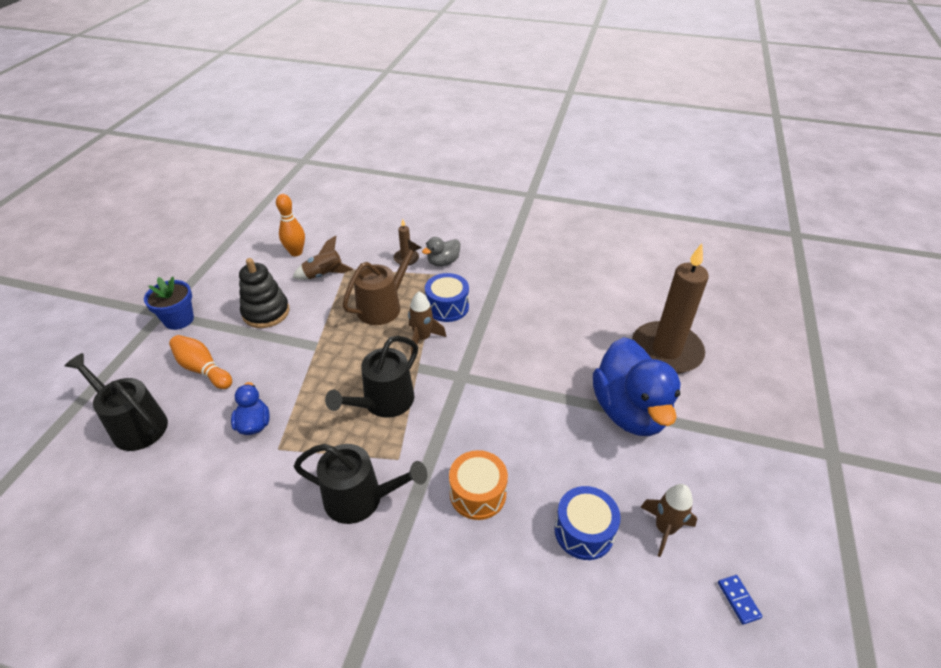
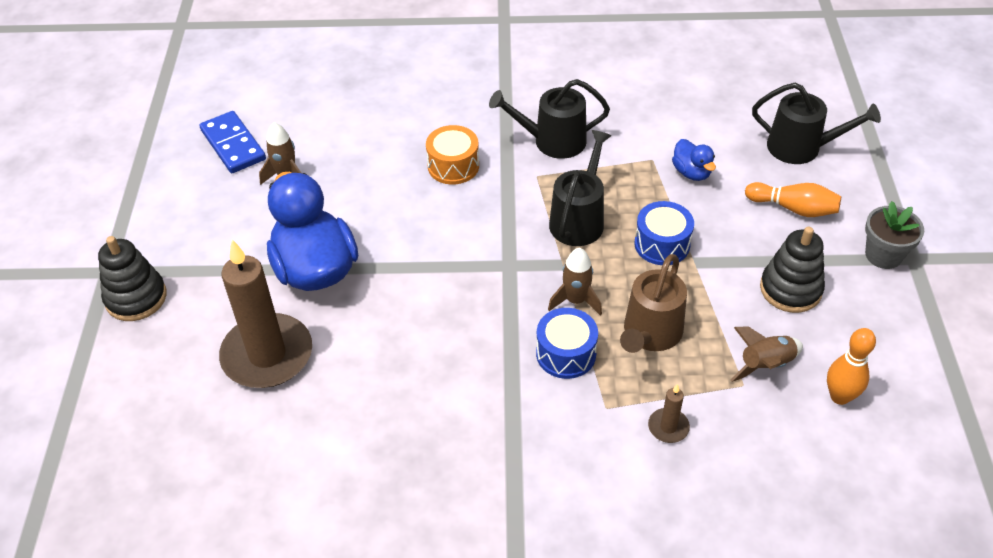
camera: 165 degrees right, 5 degrees up
(179, 319) = (883, 255): blue flower pot -> grey flower pot
(443, 262) = (608, 434): grey duck -> none
(584, 531) = (356, 160): blue drum -> blue drum (662, 244)
(738, 600) = (233, 145): blue domino -> blue domino, size x2.24
(792, 421) = (136, 298): none -> black stacking toy

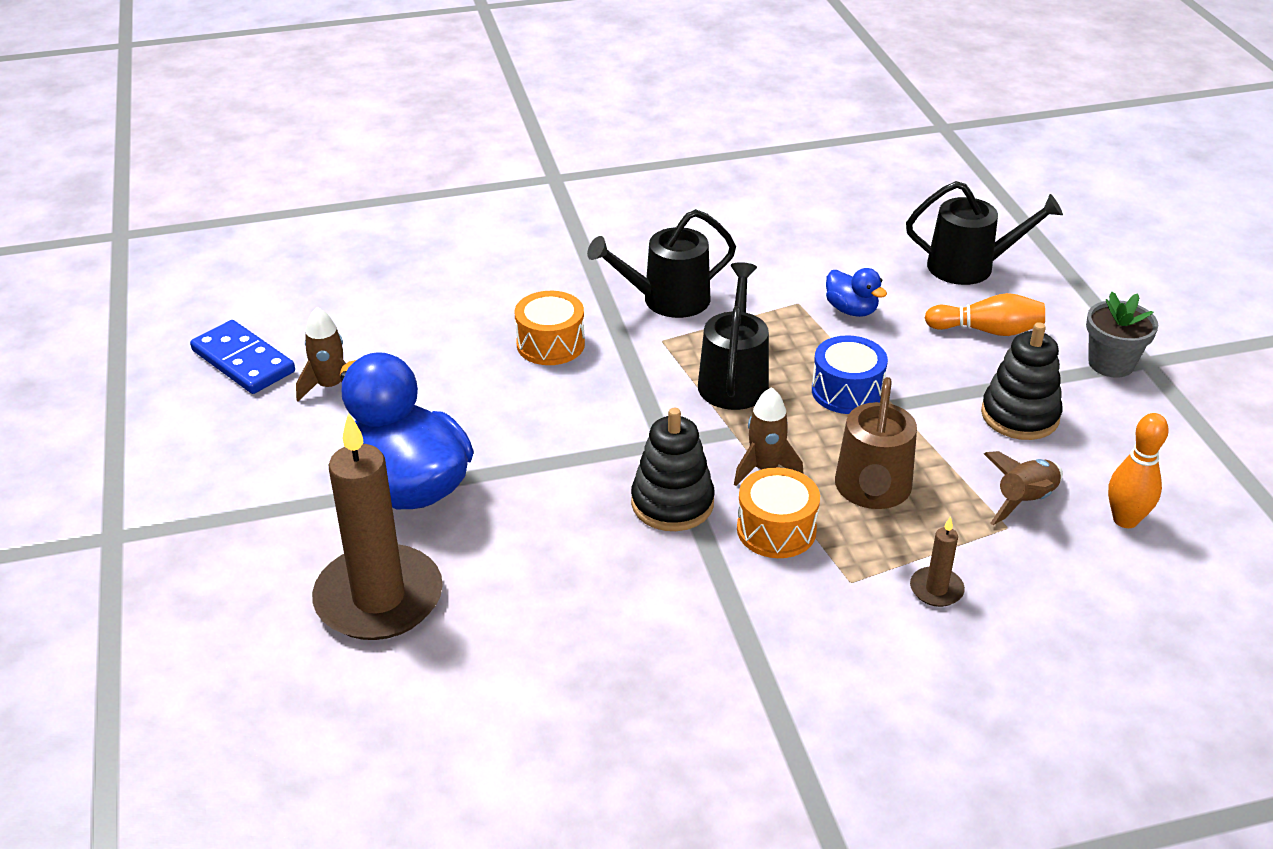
camera: 15 degrees left, 10 degrees down
(136, 298) = (166, 561): black stacking toy -> black stacking toy (672, 503)
(566, 353) = (776, 530): blue drum -> orange drum

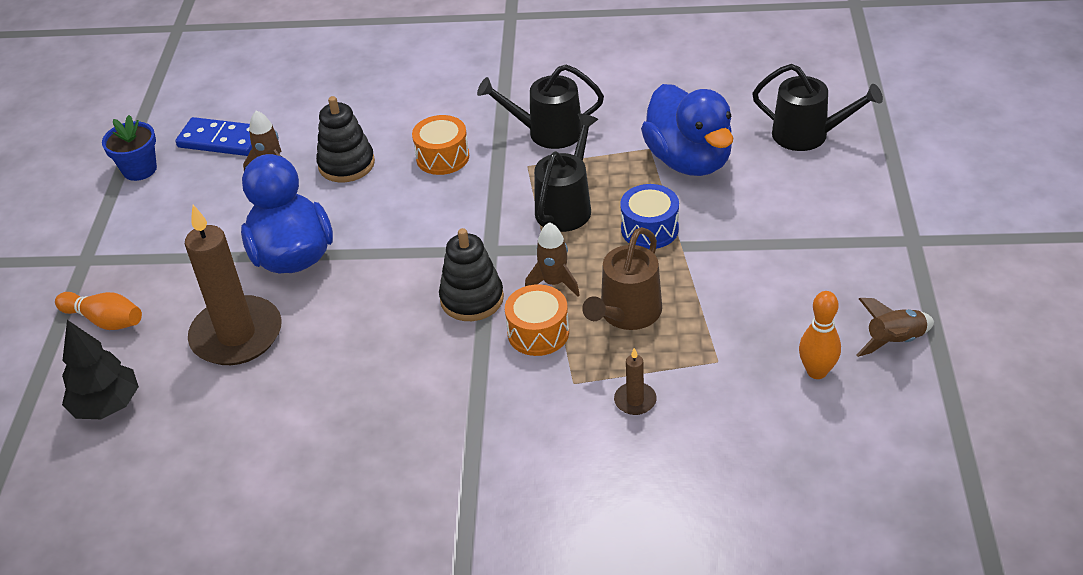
camera: 20 degrees right, 5 degrees up
(143, 411) = (139, 169): none -> blue flower pot
(231, 723) = (107, 405): none -> black tree
(243, 361) = (221, 140): blue domino -> blue domino turned 45 degrees counterclockwise
(851, 310) = (689, 160): blue duck -> blue duck, size x2.17
(987, 330) = (792, 193): orange bowling pin -> orange bowling pin (105, 320)
(1020, 415) = (778, 270): black stacking toy -> black stacking toy (346, 164)
(1024, 501) = (743, 342): brown rocket -> brown rocket (894, 341)
(1111, 363) = (881, 237): grey flower pot -> none

